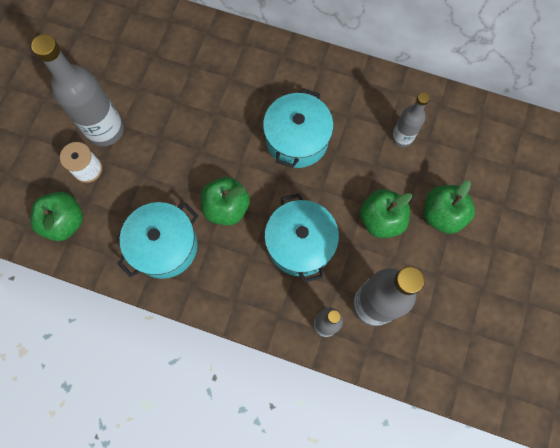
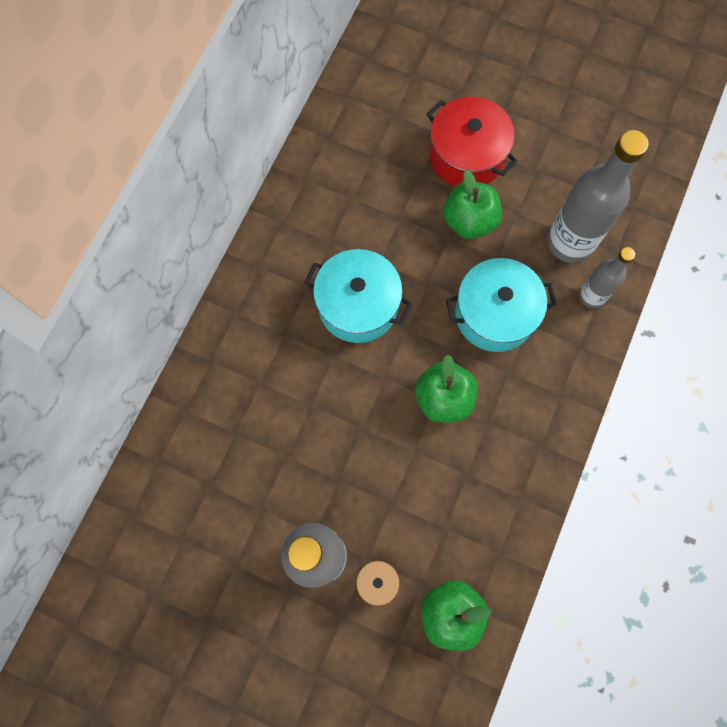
camera: 85 degrees left, 0 degrees up
(164, 246) = (490, 479): turquoise pot -> none
(402, 138) = (367, 185): grey bottle -> none
(442, 214) = (466, 156): green apple -> red pot

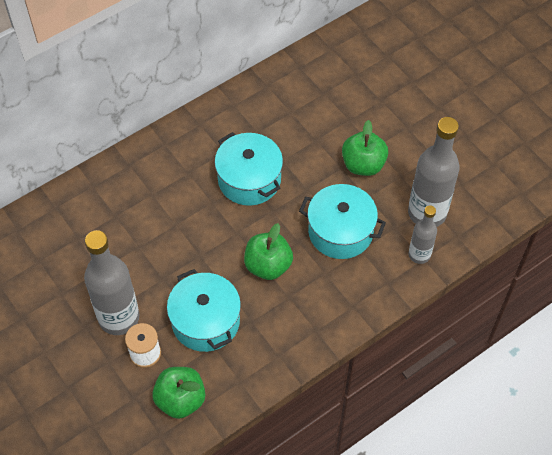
camera: 30 degrees right, 15 degrees down
(418, 504) = (205, 321): none -> turquoise pot
(466, 156) = (390, 123): red pot -> none

